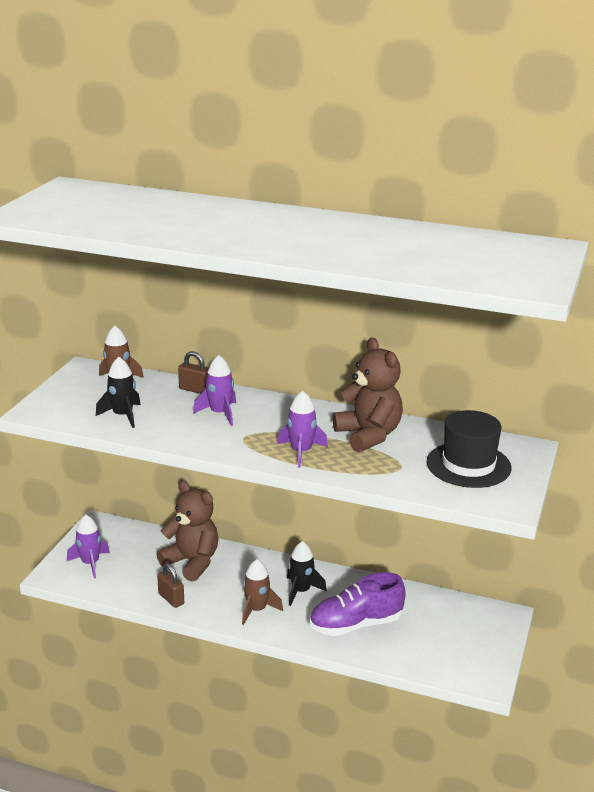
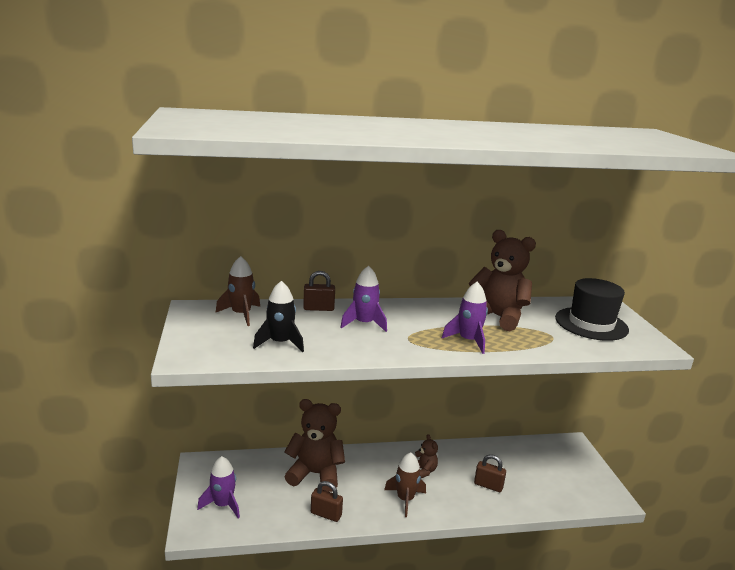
camera: 30 degrees left, 5 degrees down
(301, 591) = (424, 471): black rocket -> brown teddy bear
(356, 624) = (488, 485): purple shoe -> brown padlock

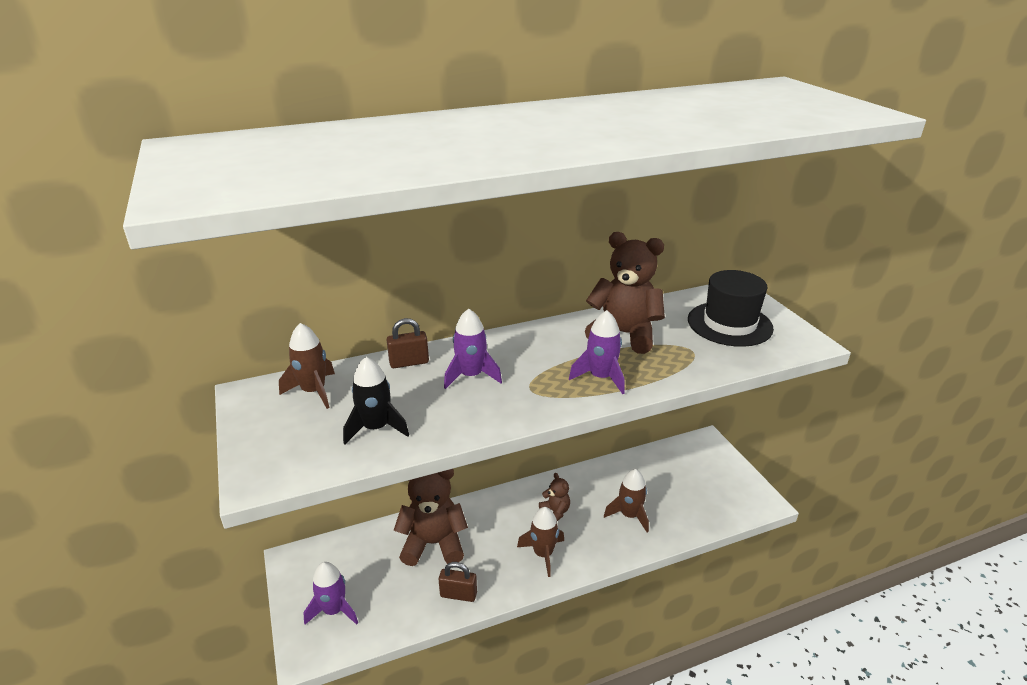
camera: 10 degrees left, 10 degrees up
(488, 485) = (629, 515): brown padlock -> brown rocket

